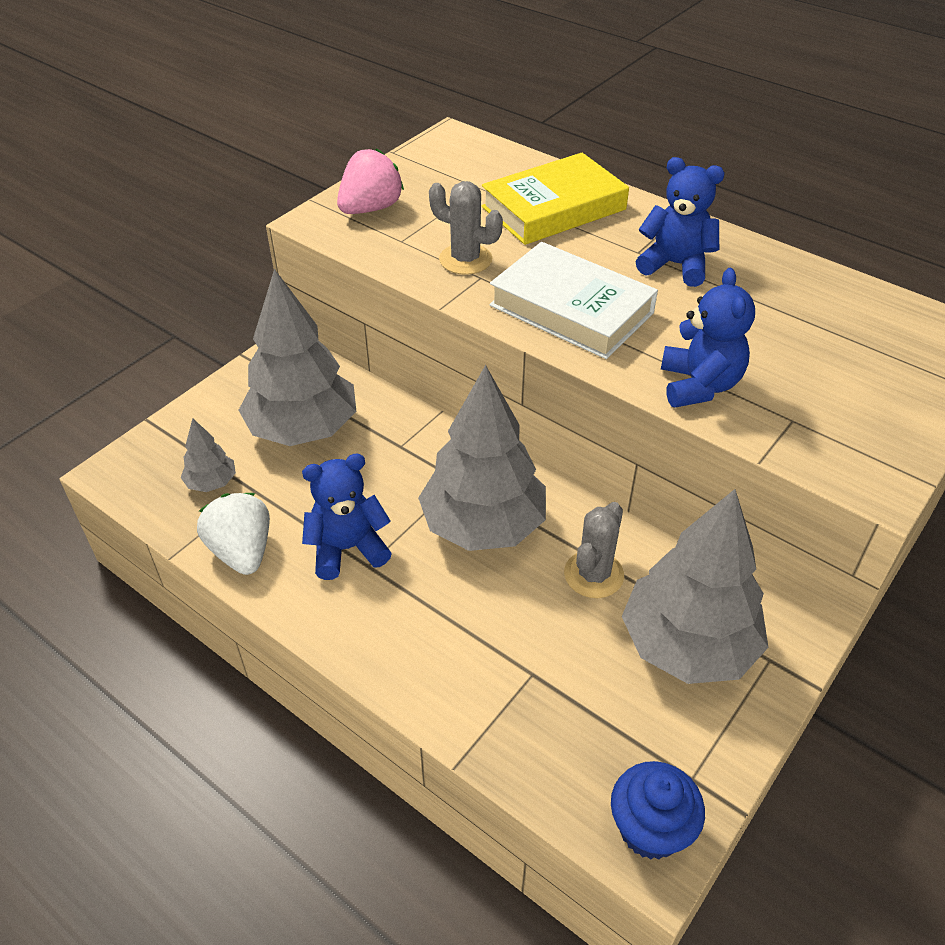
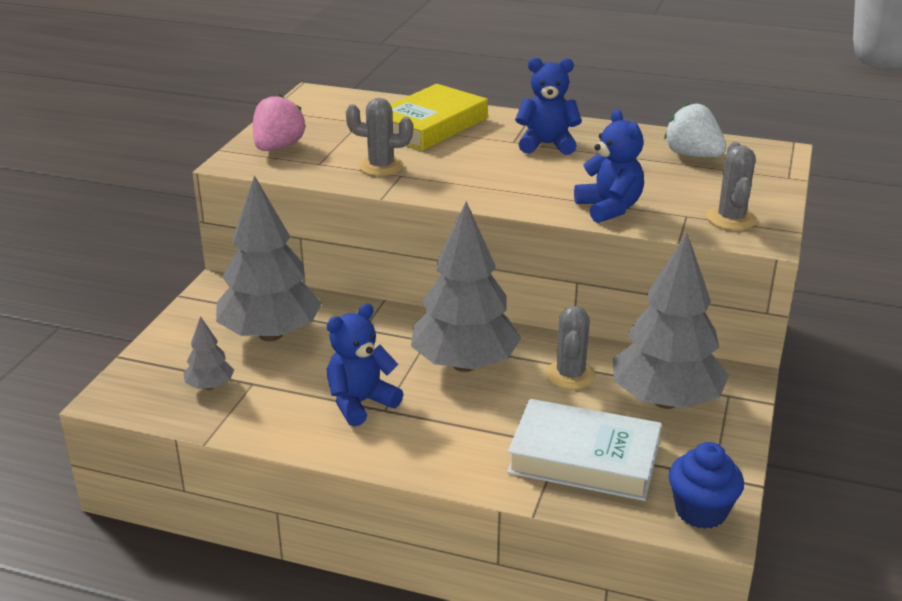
camera: 20 degrees left, 15 degrees down
(242, 551) = (268, 425): white strawberry -> white strawberry (692, 155)
(571, 309) = (485, 182): white book -> white book (584, 458)
(849, 440) = (731, 219): none -> grey cactus

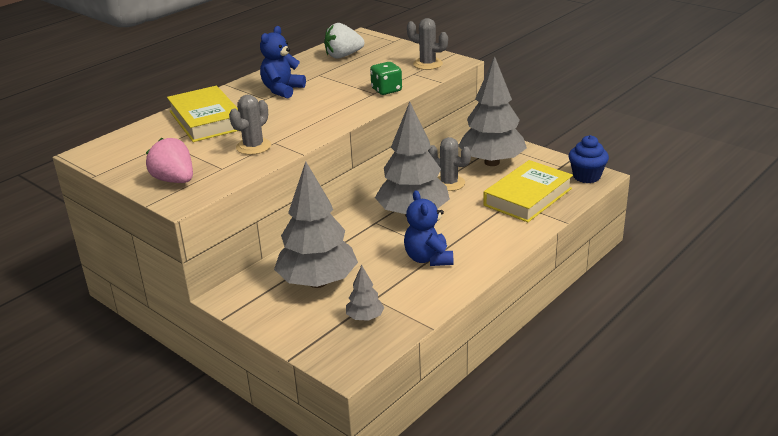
camera: 65 degrees left, 0 degrees up
(584, 458) = (528, 197): white book -> yellow book
(609, 208) = (386, 90): blue teddy bear -> green dice

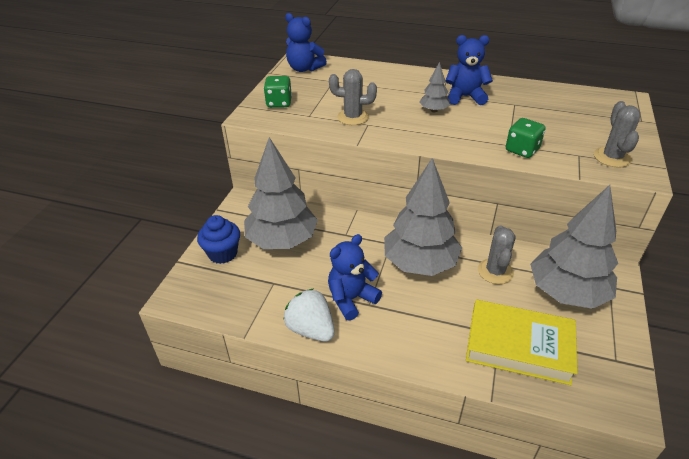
camera: 65 degrees right, 10 degrees up
(115, 154) = (304, 68): none -> blue teddy bear
(174, 180) = (279, 103): pink strawberry -> green dice
(206, 120) = (381, 83): yellow book -> none
(343, 56) = (569, 104): white strawberry -> white strawberry (311, 329)
(365, 317) = (244, 286): grey tree -> grey tree (434, 110)
(586, 176) = (614, 394): blue cupcake -> blue cupcake (223, 253)

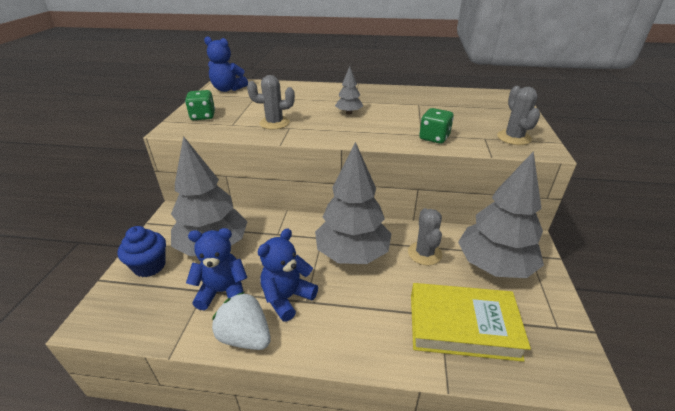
camera: 10 degrees left, 5 degrees down
(465, 97) = (374, 101): blue teddy bear -> blue teddy bear (223, 292)

